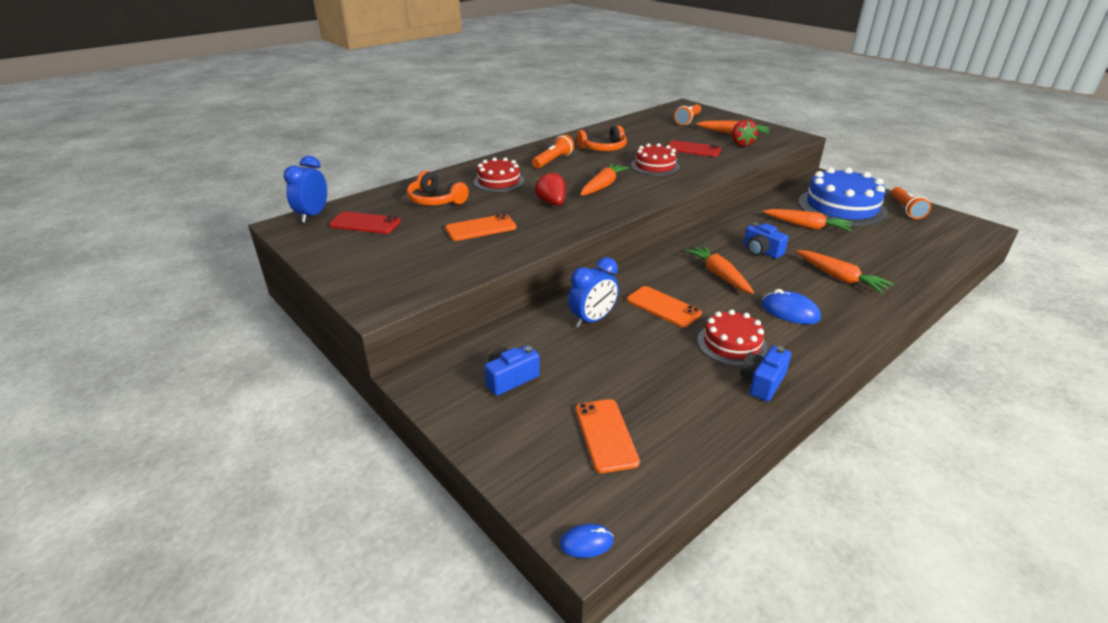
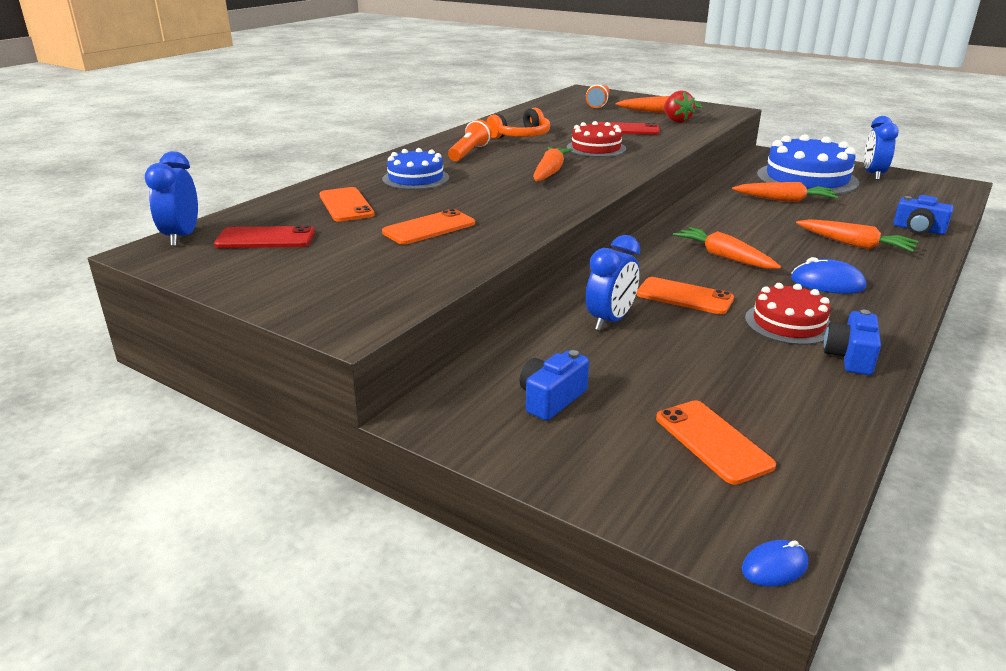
camera: 15 degrees left, 5 degrees down
(435, 200) = (346, 205): orange headphones -> orange phone
(498, 181) = (415, 178): red cake -> blue cake
(551, 203) = (500, 194): red strawberry -> none
(761, 251) = (753, 229): blue camera -> blue camera (918, 229)
(906, 209) = (873, 175): orange flashlight -> blue clock

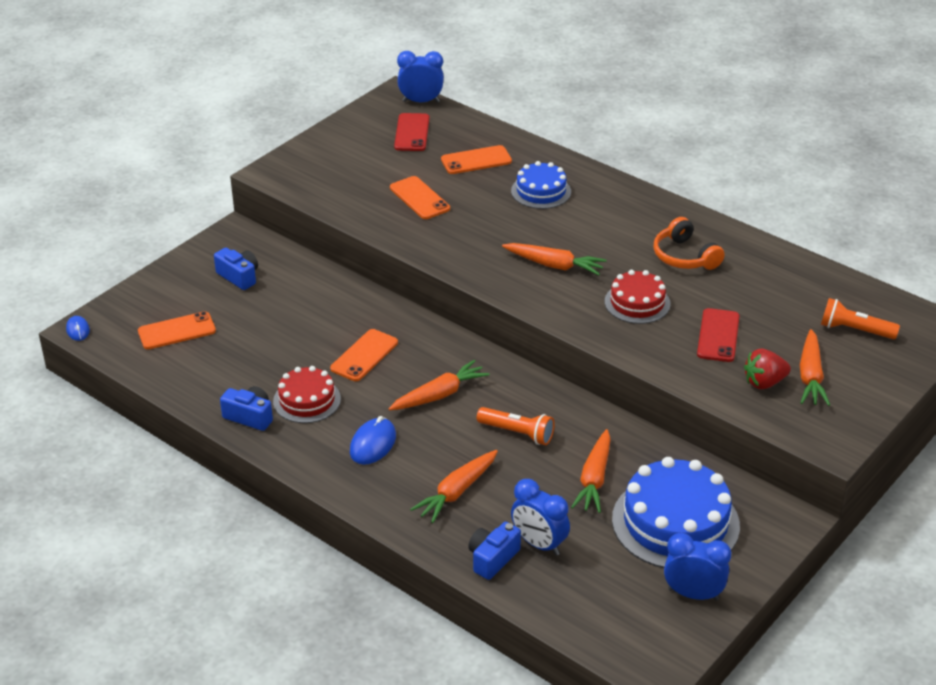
camera: 95 degrees right, 10 degrees up
(469, 152) = (622, 221): orange flashlight -> orange flashlight (517, 433)
(610, 321) = (332, 312): blue clock -> blue clock (539, 544)

